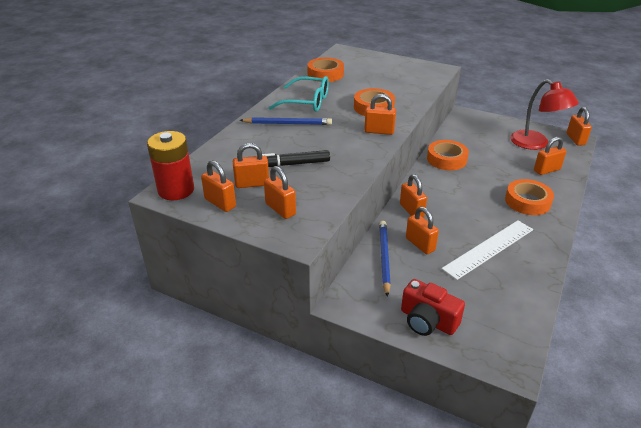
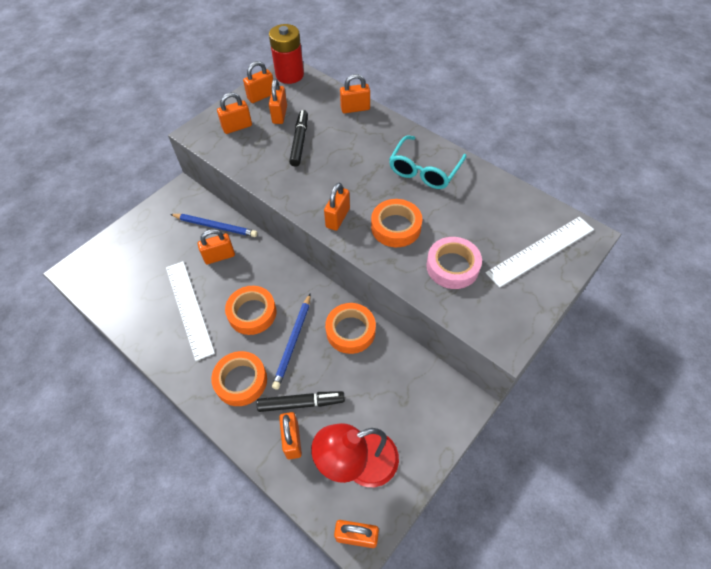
camera: 105 degrees right, 20 degrees up
(287, 123) = (377, 148): blue pencil -> blue pencil (293, 342)
(325, 74) = (501, 200): orange tape -> orange tape (252, 313)
(364, 62) = (540, 250): none -> white ruler
(396, 86) = (452, 266): none -> pink tape
(411, 210) = (269, 265): orange padlock -> orange padlock (355, 109)
(427, 321) = (138, 234): red camera -> none
(519, 171) = (301, 403): none -> black marker

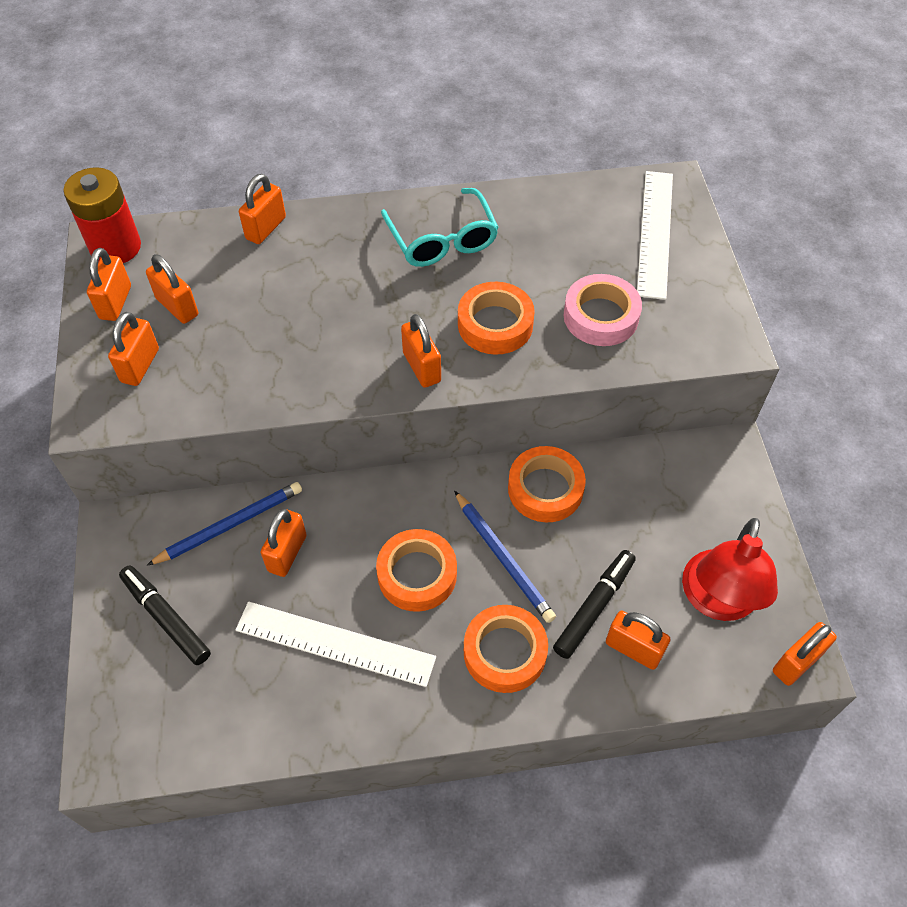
camera: 50 degrees left, 0 degrees up
(300, 142) = (252, 319): black marker -> black marker (166, 618)

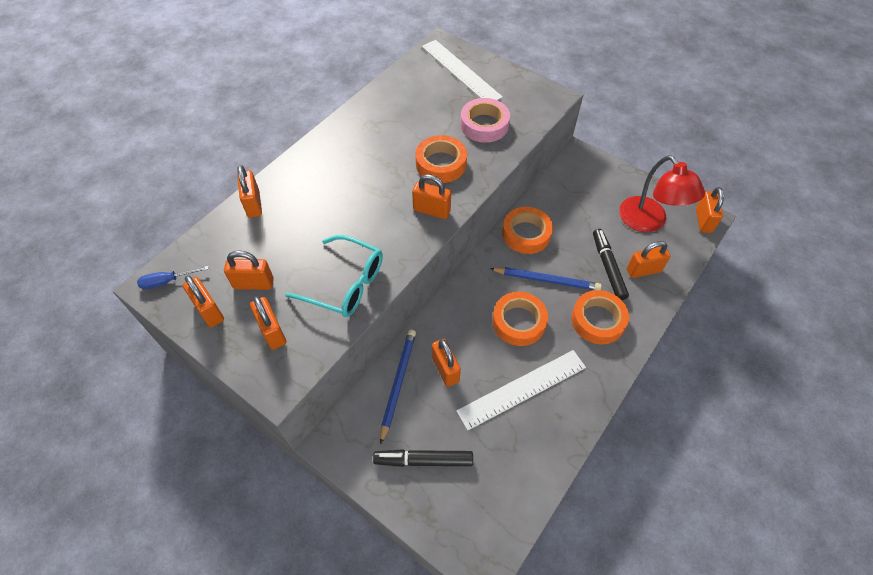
camera: 45 degrees left, 0 degrees up
(115, 247) = (167, 281): red battery -> blue screwdriver
(442, 240) = (362, 143): turquoise glasses -> turquoise glasses (345, 284)

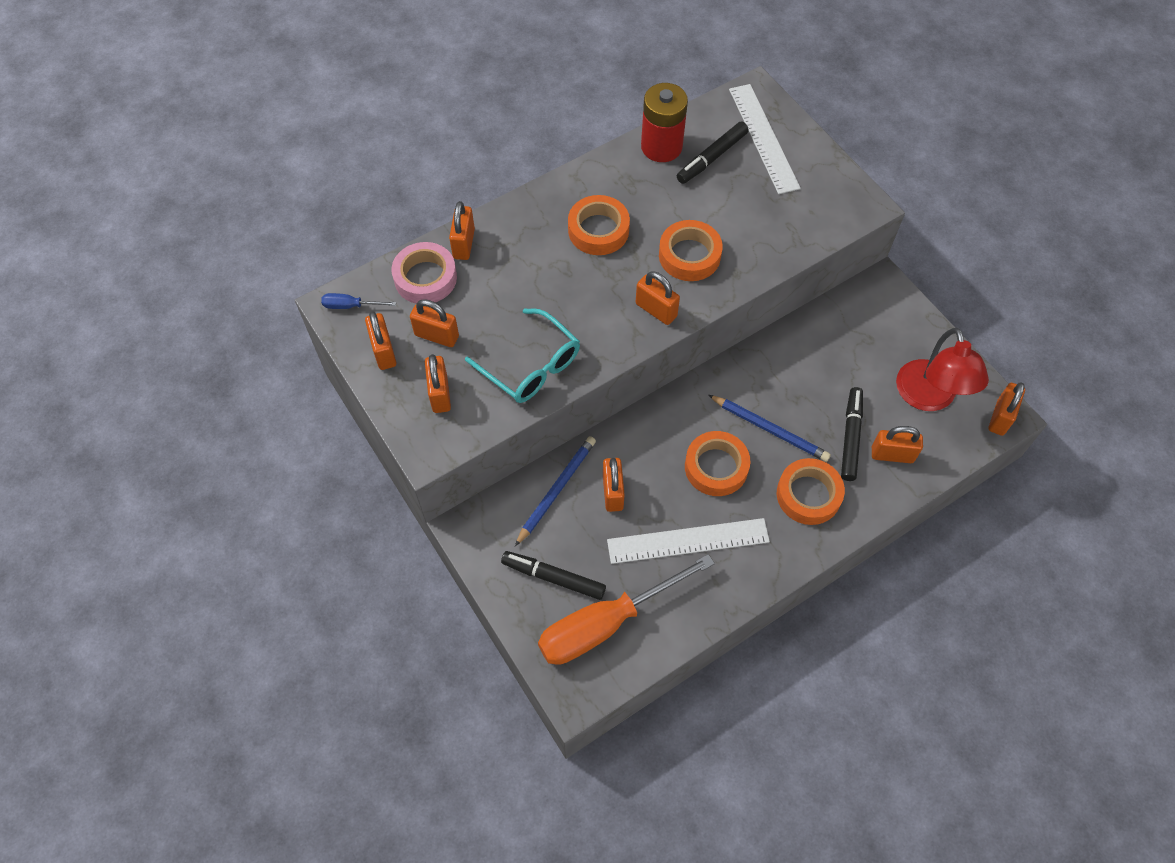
camera: 20 degrees right, 5 degrees up
(387, 95) = (661, 147): none -> red battery
(428, 93) = (712, 158): none -> black marker
(484, 125) = (762, 220): pink tape -> pink tape (425, 278)
(484, 485) = (606, 623): none -> orange screwdriver
(526, 234) = (770, 366): orange tape -> orange tape (598, 230)

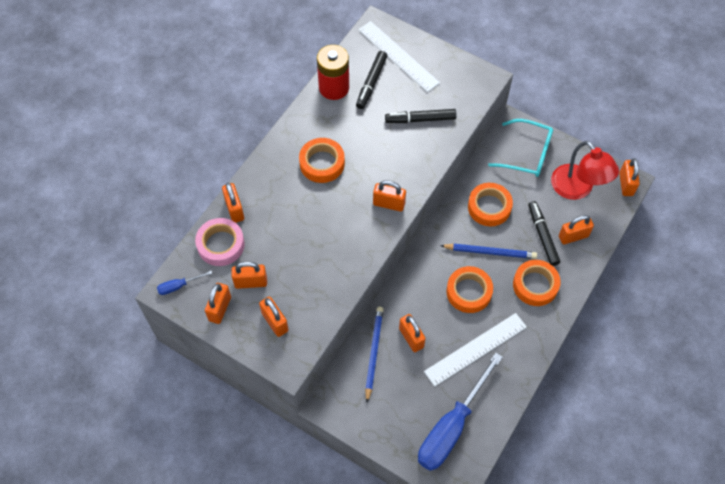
camera: 25 degrees left, 0 degrees up
(384, 351) = (220, 309): orange padlock -> orange padlock turned 60 degrees clockwise
(531, 366) = (326, 277): turquoise glasses -> turquoise glasses (527, 154)
(553, 577) = (402, 412): black marker -> black marker (420, 119)
(606, 623) = (451, 427): orange screwdriver -> blue screwdriver
(689, 255) = (391, 157): orange tape -> orange tape (489, 207)

